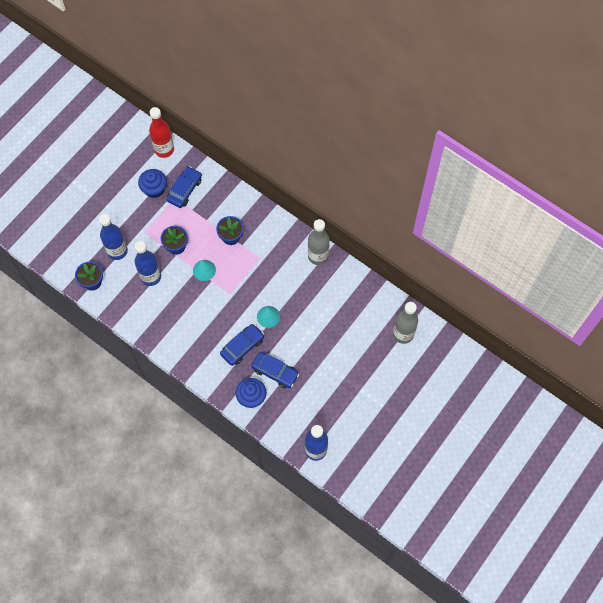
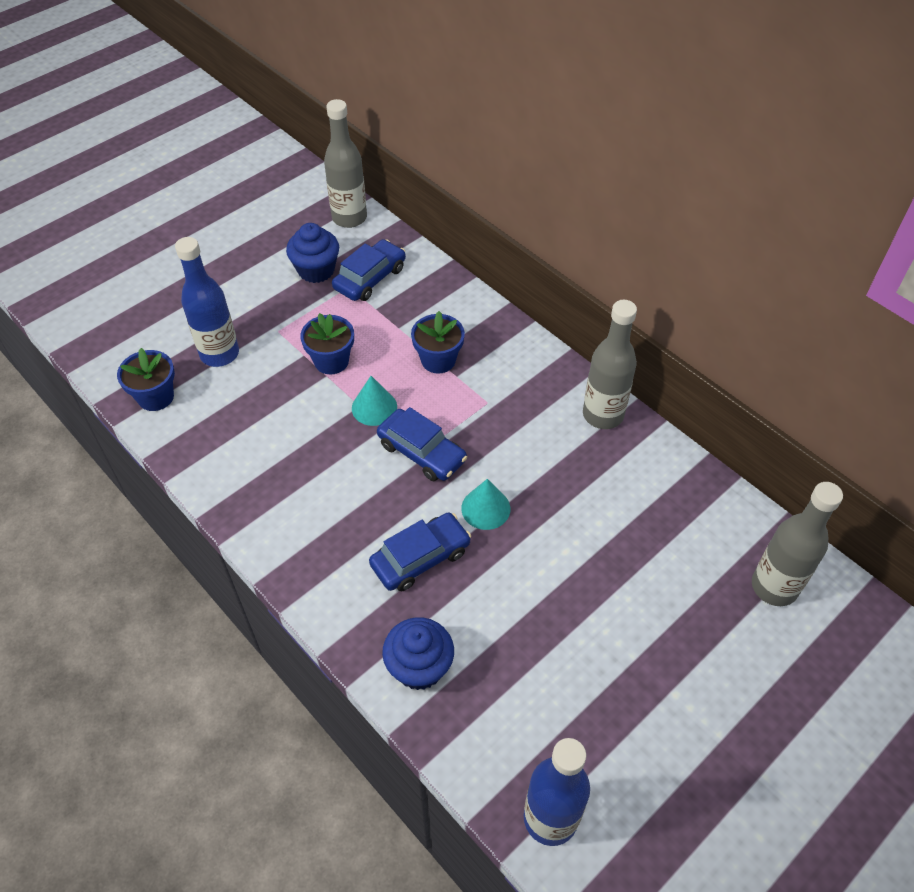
camera: 10 degrees right, 15 degrees down
(151, 277) = (269, 404): blue bottle -> none
(164, 149) = (349, 218): red bottle -> grey bottle
(275, 372) = (481, 620): blue car -> blue car (421, 452)

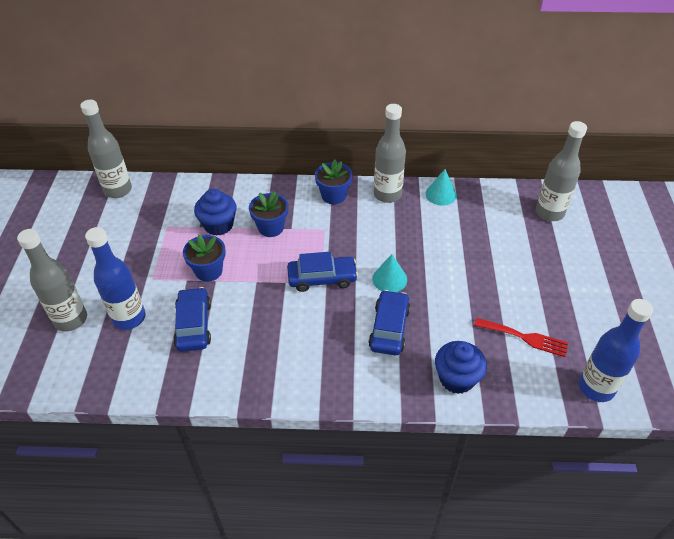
camera: 45 degrees left, 5 degrees down
(156, 397) = (116, 373): blue flower pot -> blue flower pot (333, 196)
(177, 319) = (71, 319): none -> grey bottle
(316, 270) = (133, 231): blue cupcake -> blue cupcake (218, 225)
(370, 278) = (174, 213): blue car -> blue car (194, 325)
(374, 407) = (266, 276): turquoise cone -> turquoise cone (441, 194)
(545, 694) = (525, 337): none -> red fork

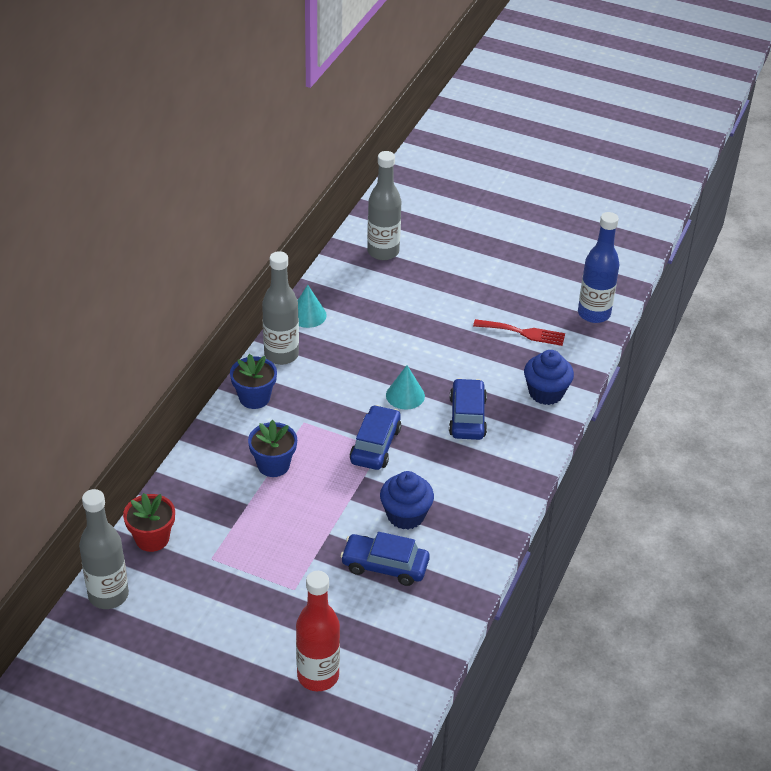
camera: 70 degrees left, 5 degrees down
(71, 319) = (318, 676): grey bottle -> red bottle
(129, 318) = (344, 620): blue bottle -> none
(174, 192) = (152, 538): none -> red flower pot
(208, 271) = (311, 535): blue flower pot -> none
(218, 225) = (240, 510): blue cupcake -> blue cupcake (405, 515)
(389, 328) = (467, 417): blue car -> blue car turned 60 degrees clockwise
(525, 337) = (523, 333): red fork -> red fork turned 60 degrees clockwise

